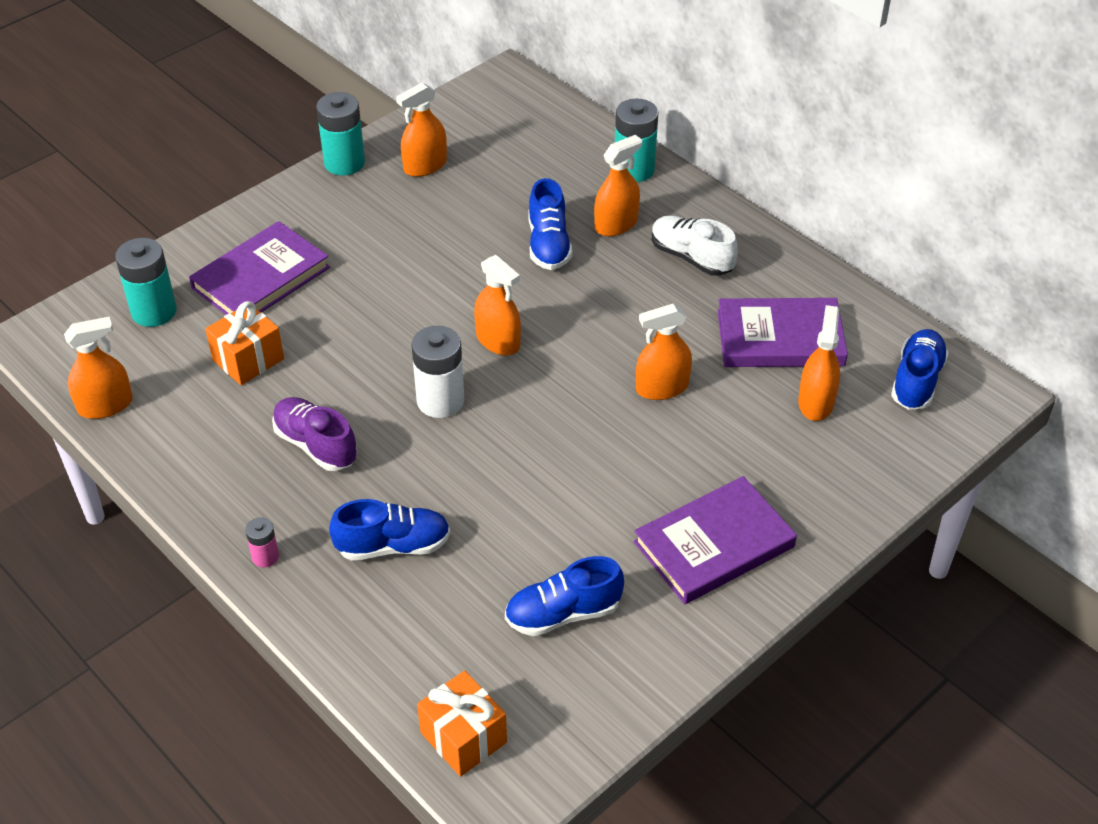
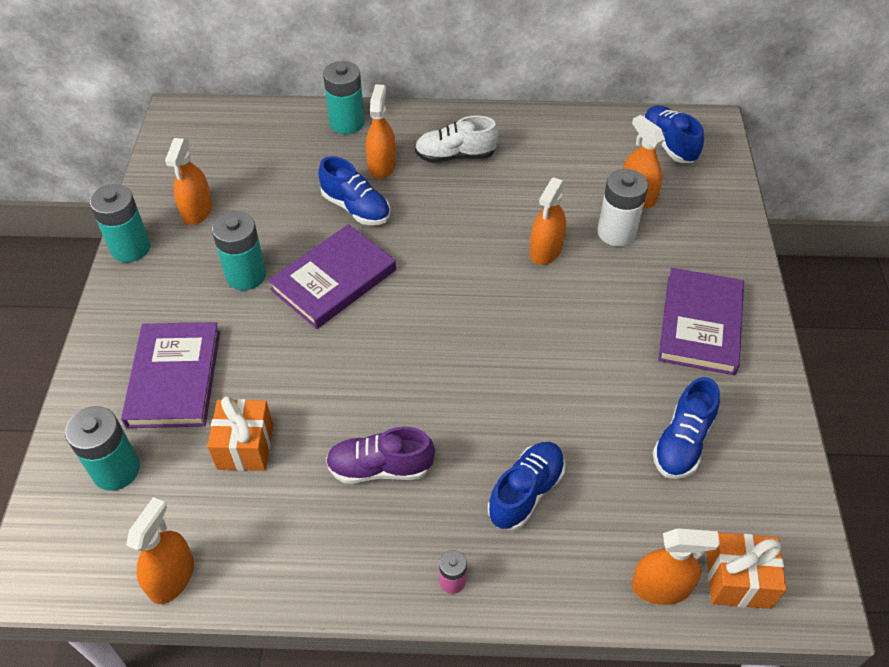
camera: 45 degrees left, 5 degrees up
(399, 239) = (246, 275): none -> turquoise battery
(440, 401) = (424, 366): white battery -> white battery (616, 232)
(498, 341) = (407, 296): orange spray bottle -> orange spray bottle (660, 587)
(780, 338) = (569, 170): purple book -> purple book (334, 280)

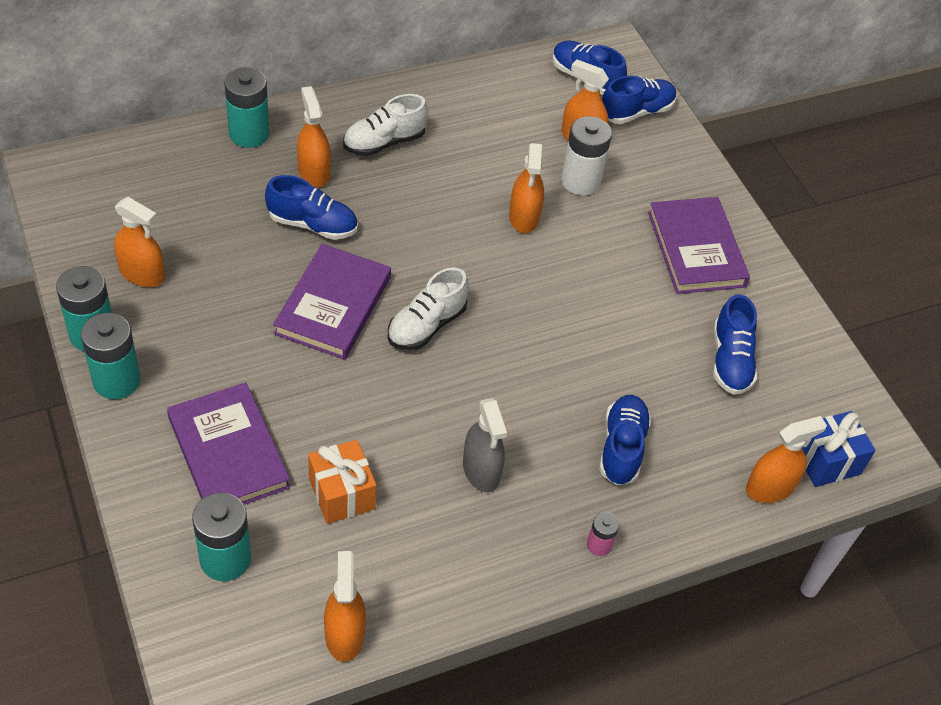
camera: 30 degrees left, 0 degrees up
(197, 211) = (142, 273): orange spray bottle -> orange spray bottle turned 45 degrees counterclockwise
(246, 275) = (238, 327): turquoise battery -> turquoise battery (116, 381)
(380, 468) = (481, 470): purple shoe -> grey spray bottle
(404, 320) = (426, 325): none -> white shoe
(703, 184) = (636, 112): none -> blue shoe
(738, 580) = (826, 461): orange gift -> blue gift

